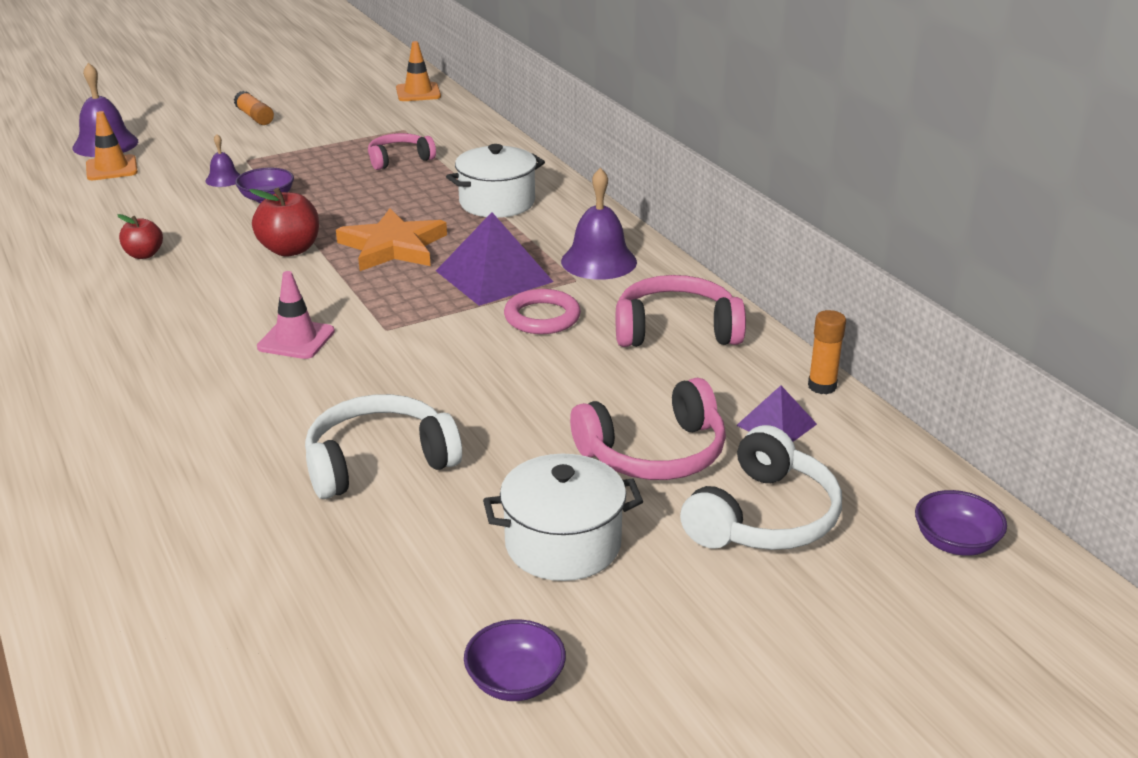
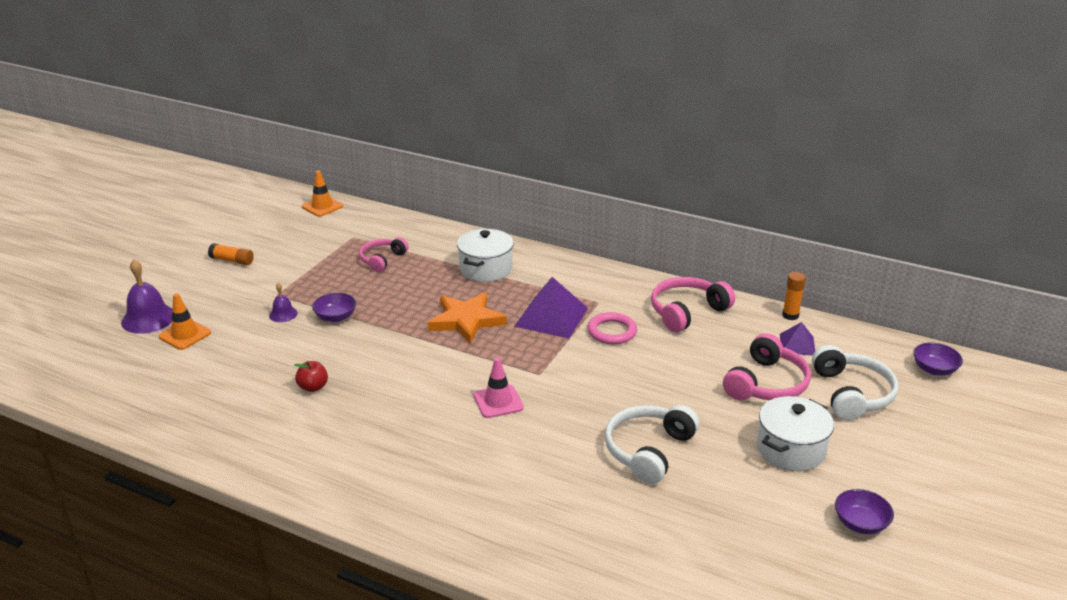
camera: 35 degrees left, 0 degrees up
(290, 249) = (406, 346): red apple -> none
(599, 261) = (594, 286): purple bell -> none

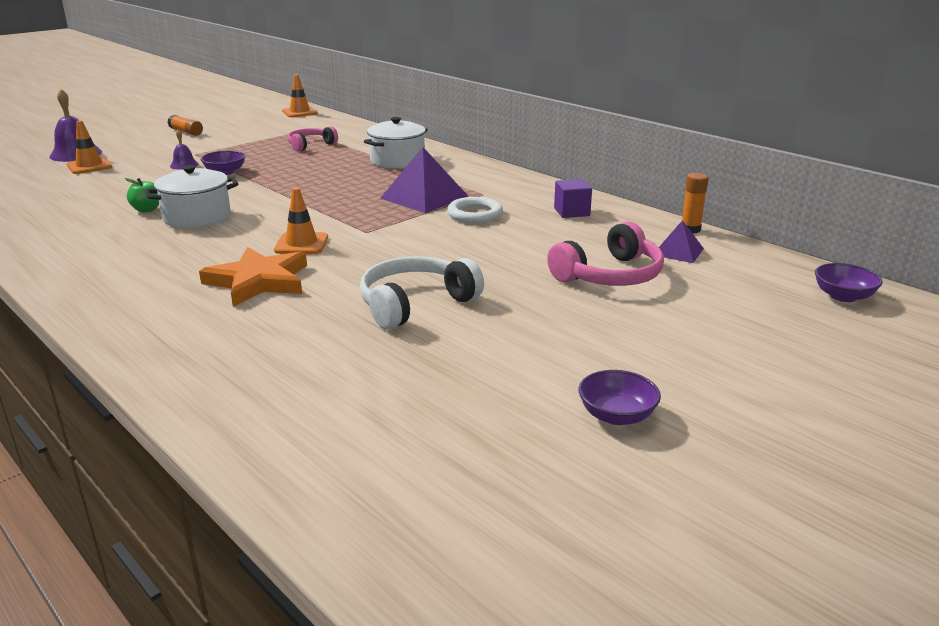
camera: 20 degrees right, 5 degrees down
(313, 387) = (147, 210): red apple -> green apple
(466, 320) = (339, 189): orange star -> orange star (258, 281)
(498, 401) = (301, 244): pink traffic cone -> orange traffic cone
(612, 331) = (475, 214): pink ring -> white ring
(687, 312) = (571, 212): pink headphones -> purple cube
(791, 449) = (587, 332): white pot -> white pot (197, 217)
(851, 394) = (711, 299): white headphones -> none

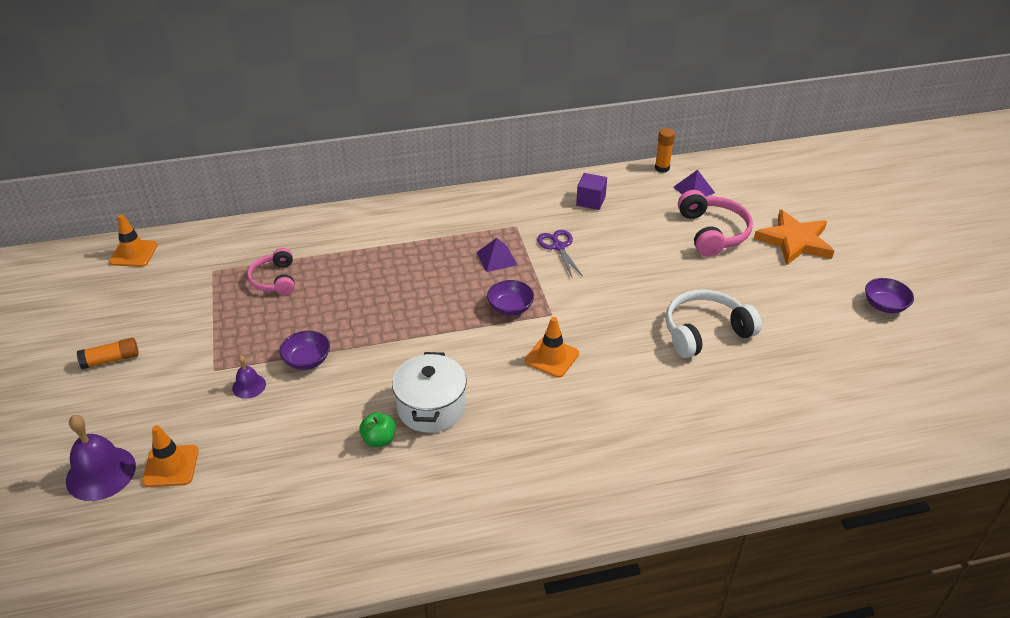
camera: 60 degrees left, 15 degrees up
(258, 281) = (614, 400): orange star -> orange star (795, 241)
(397, 161) = (384, 241): white pot -> none
(415, 304) = (705, 332): white headphones -> white headphones turned 75 degrees clockwise
(424, 197) = (496, 258): purple pyramid -> purple pyramid, size x0.56
(475, 214) = (558, 247): white ring -> purple scissors
(843, 296) = (792, 166): purple bowl -> purple bowl (510, 308)

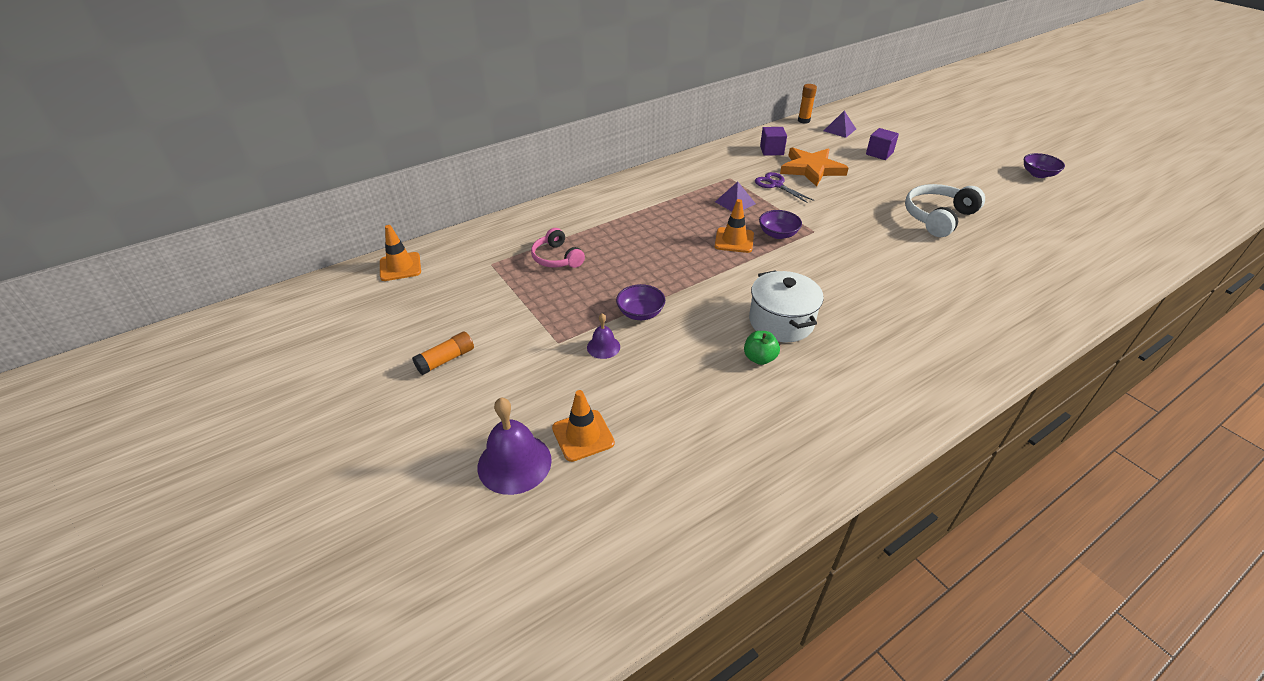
camera: 20 degrees left, 0 degrees up
(552, 357) = (843, 261): orange traffic cone -> orange traffic cone (734, 240)
(712, 232) = (879, 153): pink headphones -> purple cube
(795, 241) = (940, 148): orange star -> orange star (811, 169)

